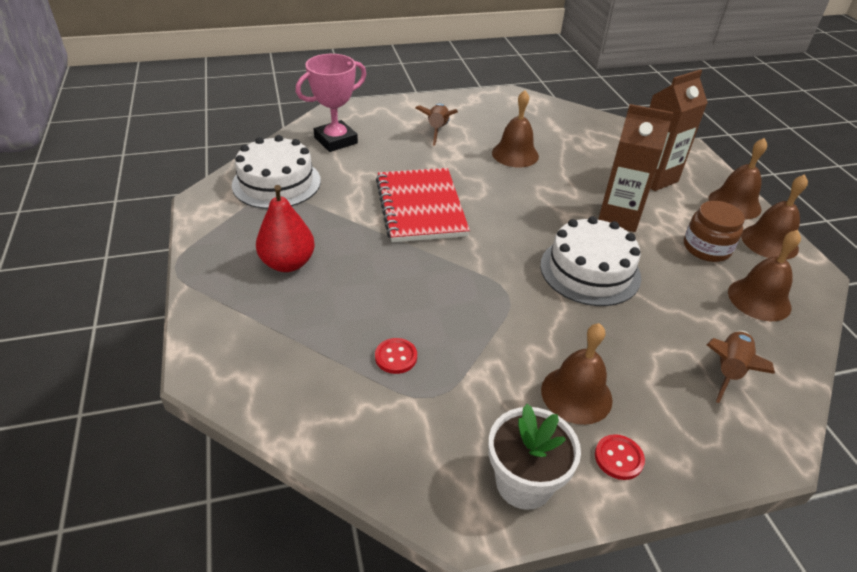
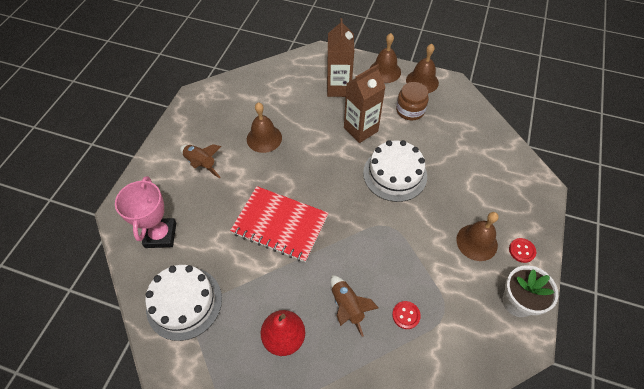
camera: 55 degrees left, 15 degrees up
(728, 370) = (494, 167): brown rocket -> brown rocket (347, 307)
(759, 299) = (457, 118): brown bell -> none

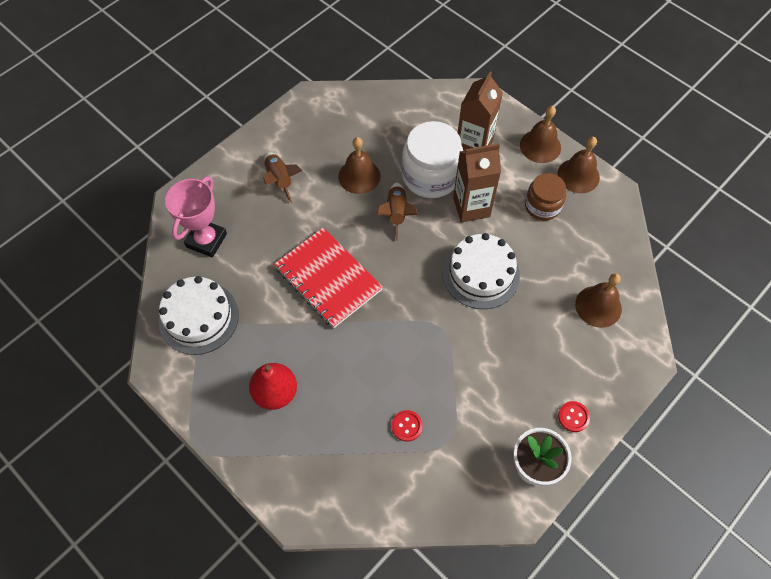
camera: 25 degrees right, 5 degrees up
(318, 118) = (431, 176): none -> white jar
(347, 307) = (352, 391): brown rocket -> brown rocket (396, 213)
(476, 242) = (528, 386): brown bell -> brown bell (598, 306)

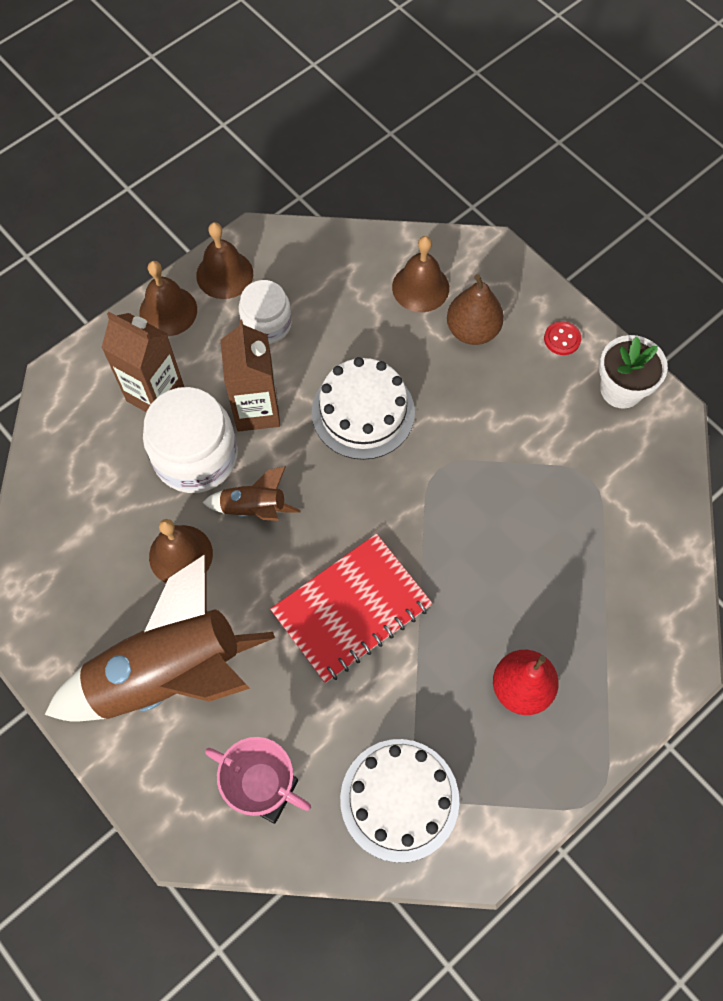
camera: 85 degrees left, 5 degrees up
(280, 180) = (169, 673): brown rocket -> brown rocket, size x2.24
(407, 426) = (570, 524): red button -> none
(542, 206) = (267, 324): brown jar -> white jar
(567, 346) = (472, 330): none -> brown pear

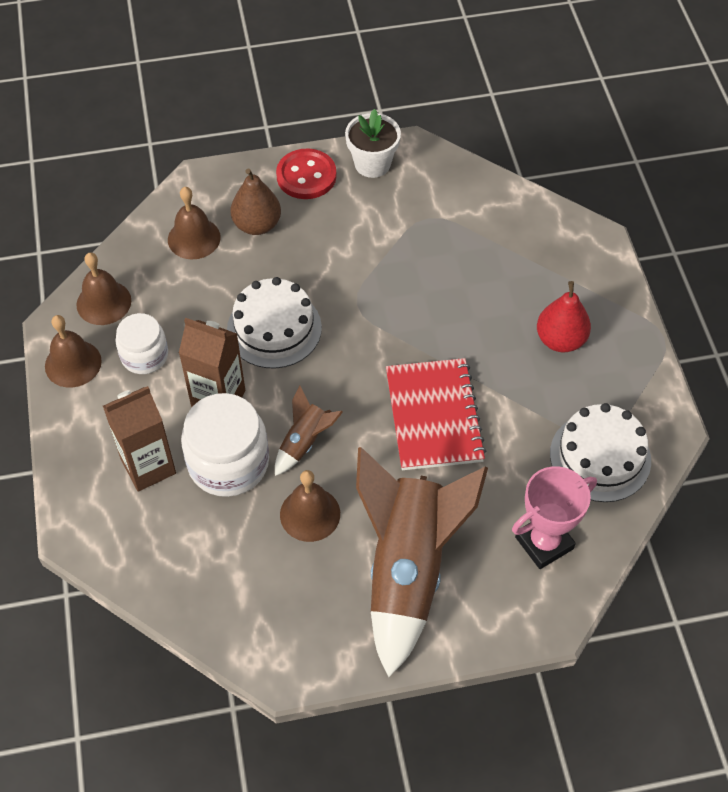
camera: 60 degrees left, 10 degrees down
(168, 311) = (75, 421): brown bell -> brown bell (103, 302)
(562, 339) = (306, 176): red button -> red button, size x1.89

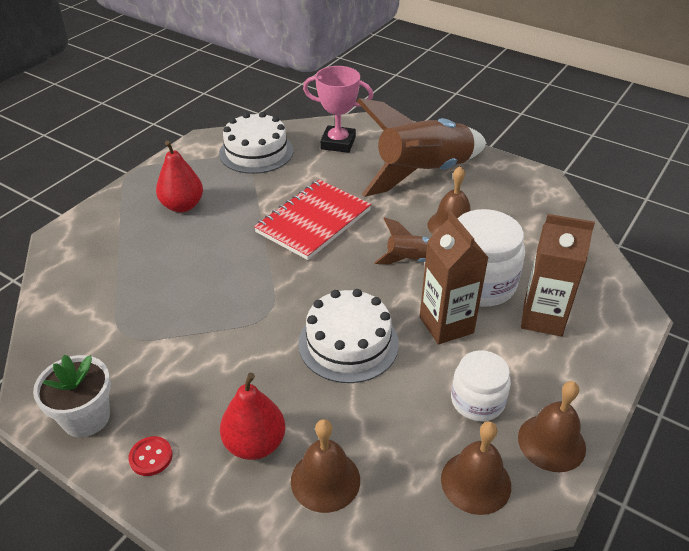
camera: 135 degrees left, 15 degrees down
(257, 225) = (255, 444): brown pear -> red pear
(306, 176) = (151, 457): red button -> red button, size x0.53

